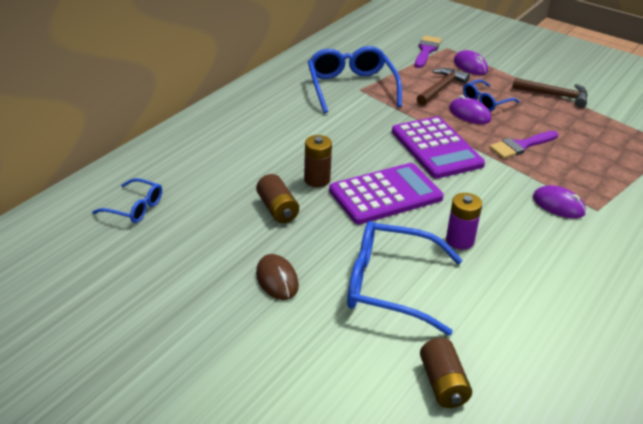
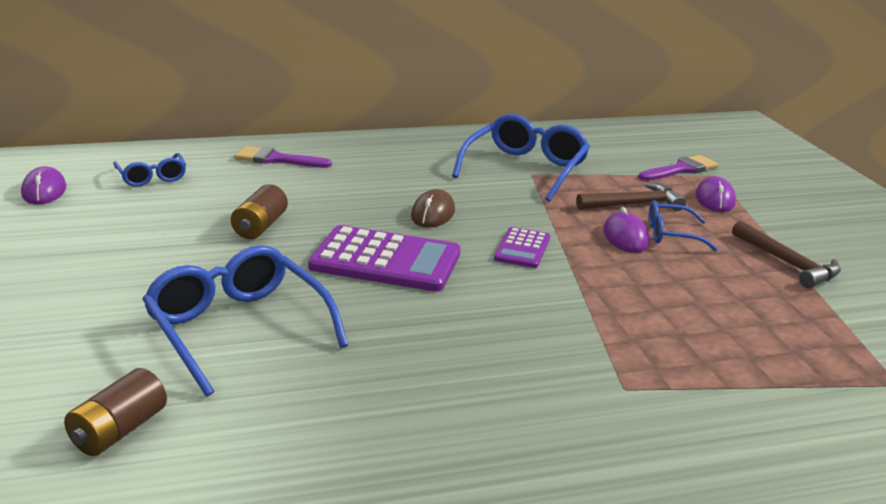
camera: 40 degrees right, 10 degrees down
(277, 280) = (153, 273): brown mouse -> brown mouse (433, 213)
(317, 180) = (341, 222): brown battery -> none
(436, 148) = (522, 248): purple calculator -> purple calculator, size x0.53
(460, 240) = (386, 331): purple battery -> none
(521, 146) = (637, 288): purple brush -> purple brush (276, 159)
(558, 205) = (576, 359): purple mouse -> purple mouse (44, 191)

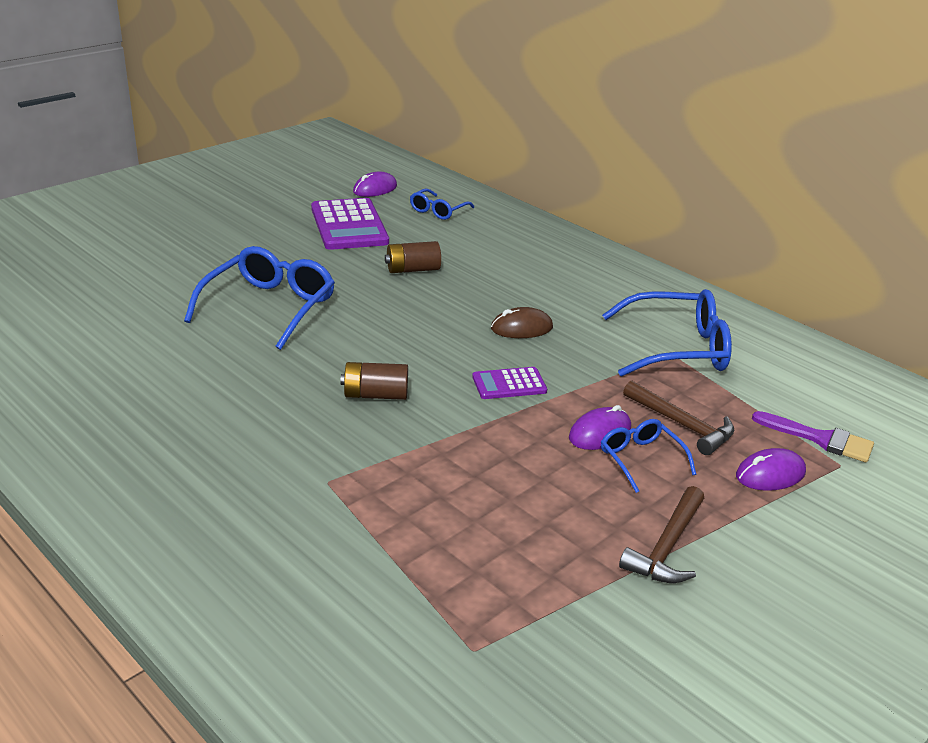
camera: 60 degrees right, 5 degrees up
(119, 430) = (136, 309): brown battery -> brown battery (375, 395)
(276, 159) = (529, 240): purple brush -> none
(385, 260) = (417, 330): purple calculator -> purple calculator (349, 225)

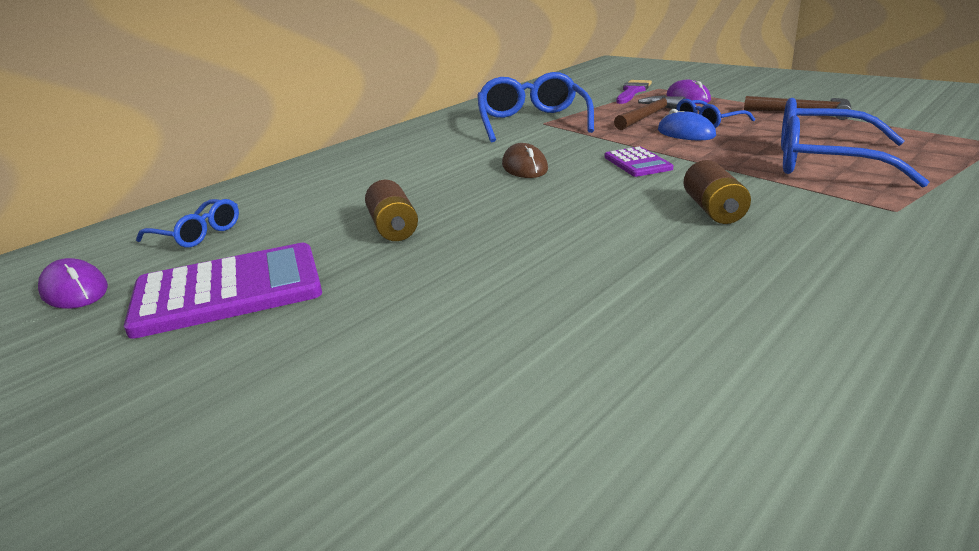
camera: 90 degrees left, 5 degrees down
(269, 307) = (540, 309): blue glasses -> blue glasses (824, 162)
(600, 433) = (686, 133): purple mouse -> blue mouse

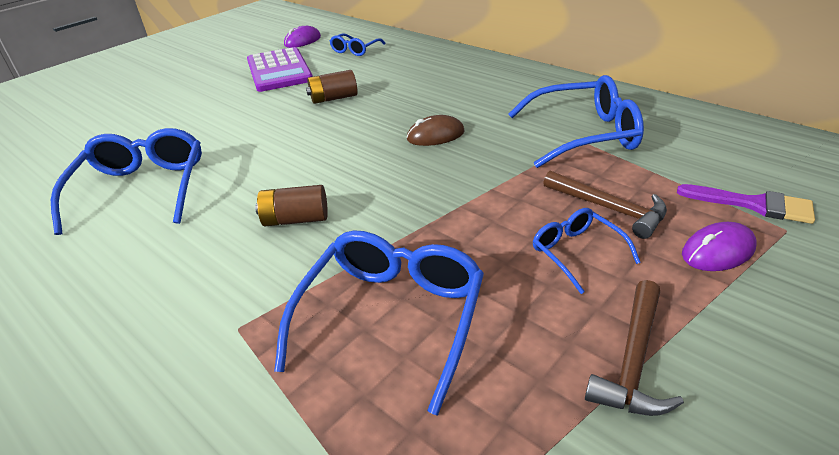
camera: 90 degrees right, 10 degrees up
(637, 163) = (429, 190): purple calculator -> none
(685, 333) = (142, 189): none -> blue glasses
(686, 133) = (528, 229): blue mouse -> none

